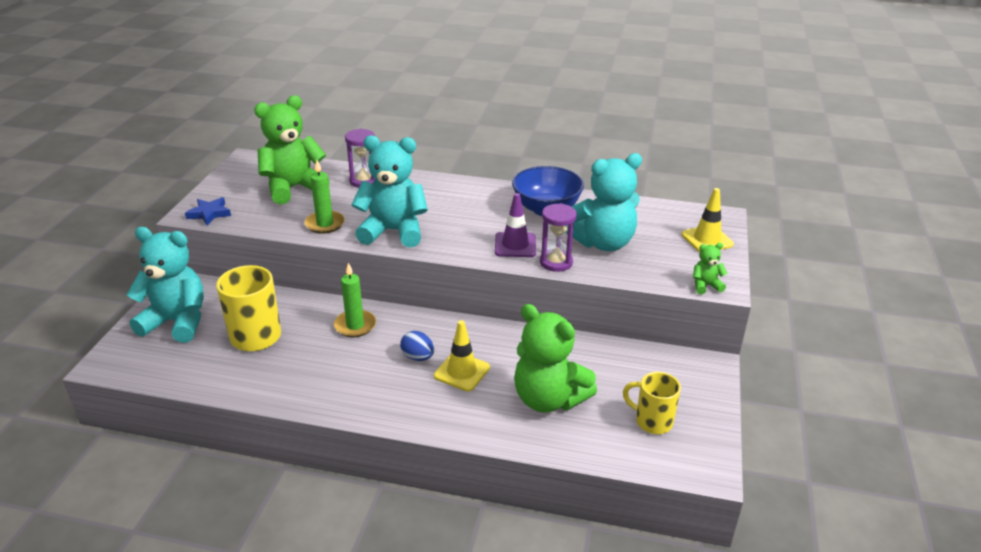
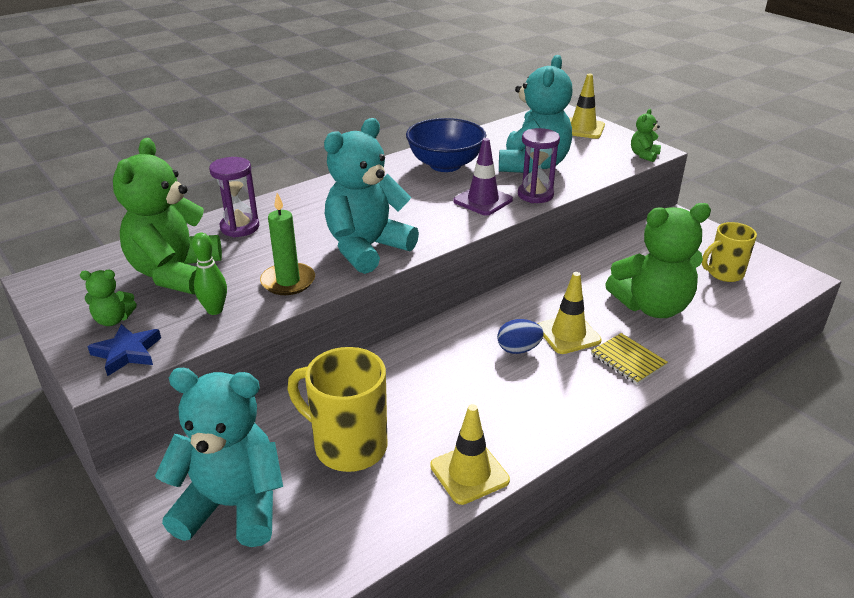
camera: 50 degrees left, 0 degrees up
(177, 322) = (233, 506): turquoise teddy bear -> turquoise teddy bear turned 45 degrees clockwise
(232, 195) = (113, 320): none -> green teddy bear
(272, 217) = (215, 310): none -> green bowling pin
(273, 391) = (469, 473): none -> yellow traffic cone
(355, 325) = (420, 366): green candle -> none
(461, 412) = (628, 360): none -> yellow notebook

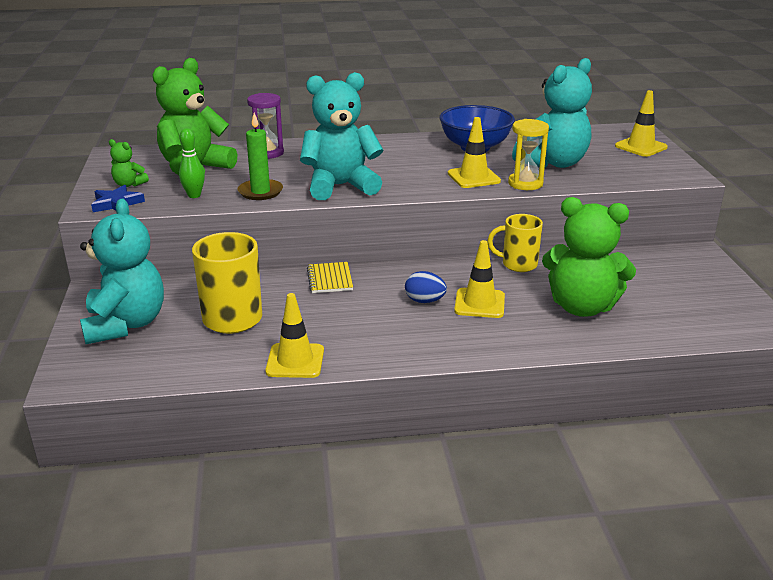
camera: 30 degrees right, 5 degrees down
(233, 506) = (125, 324): turquoise teddy bear -> turquoise teddy bear turned 45 degrees clockwise
(483, 200) = (473, 177): purple traffic cone -> yellow traffic cone
(535, 195) = (525, 183): purple hourglass -> yellow hourglass
(628, 360) = (510, 335): yellow notebook -> yellow notebook (330, 279)
(644, 155) = (674, 178): green teddy bear -> none
(723, 274) = (688, 304): yellow mug -> yellow mug (517, 264)

